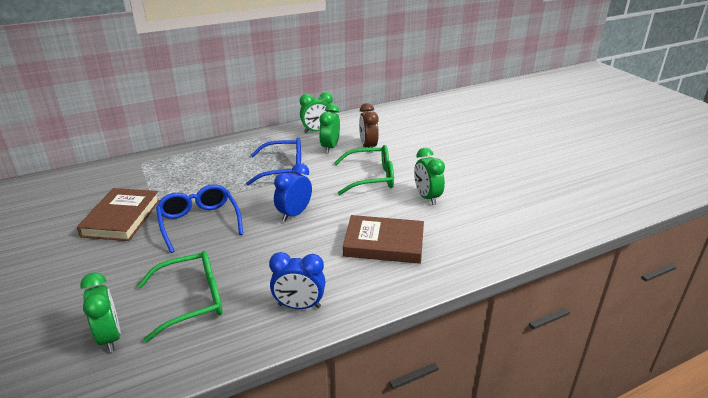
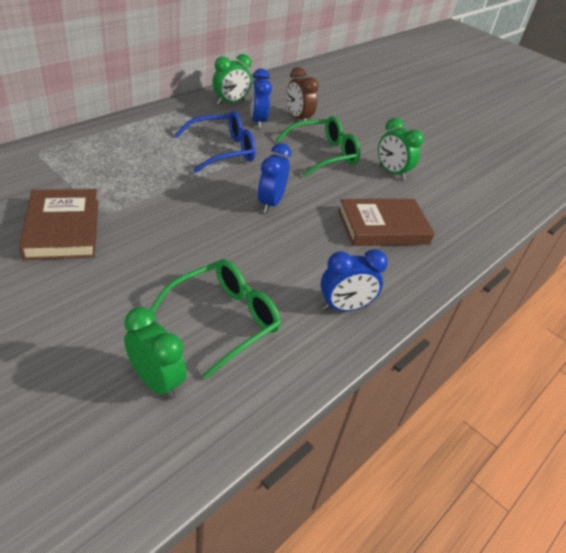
camera: 25 degrees left, 10 degrees up
(199, 222) = (167, 224): blue glasses -> none
(330, 147) = (258, 121): green clock -> blue clock

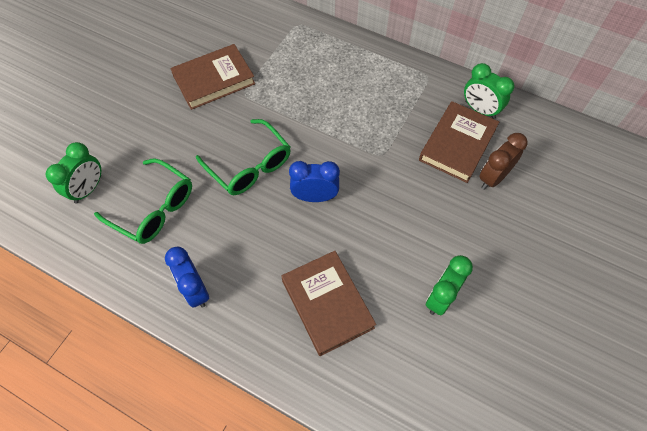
camera: 80 degrees right, 20 degrees up
(223, 150) = (380, 134): blue glasses -> none
(258, 121) = (457, 144): blue clock -> brown book
(324, 154) = (432, 221): green glasses -> green glasses (250, 166)

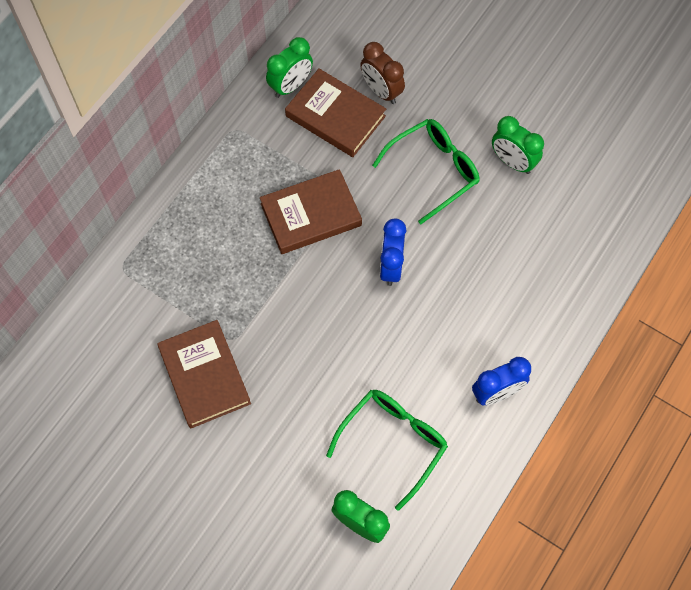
camera: 85 degrees left, 5 degrees up
(250, 166) = (343, 334): green glasses -> green glasses (434, 171)
(327, 304) = (516, 264): brown book -> brown book (311, 215)

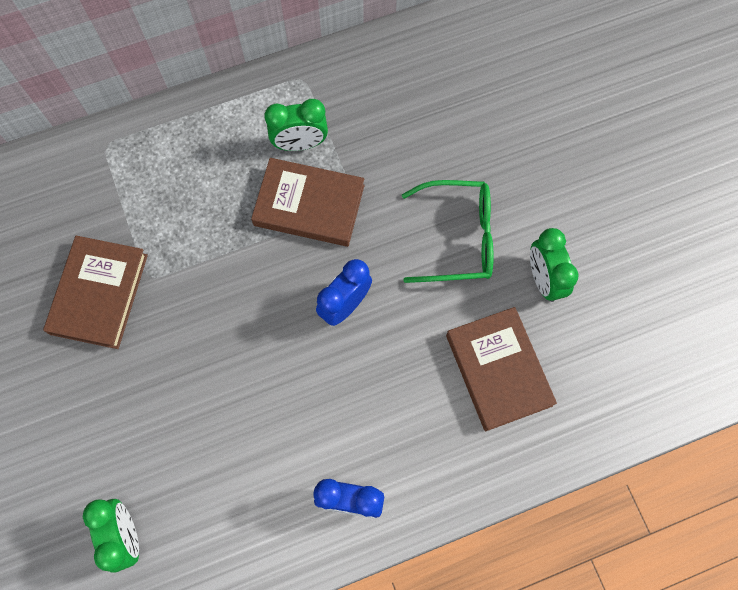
camera: 35 degrees right, 5 degrees up
(290, 86) = (385, 69): green clock -> green clock (300, 144)
(335, 116) = (404, 124): brown book -> brown book (498, 370)
(381, 91) = (467, 127): brown clock -> none
(393, 442) = (216, 478): green glasses -> none

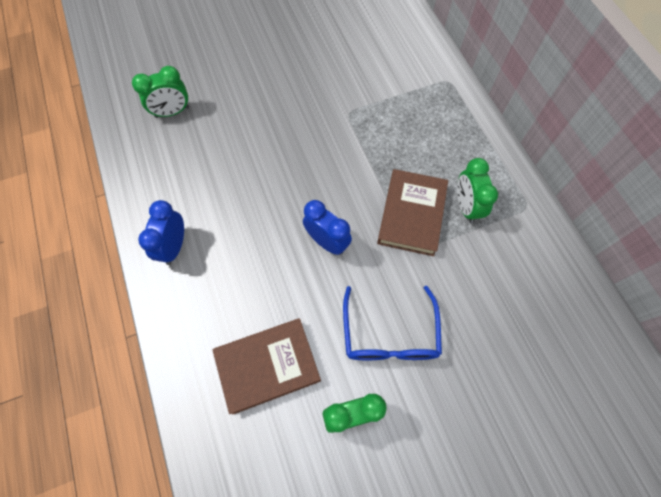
camera: 90 degrees right, 5 degrees down
(99, 294) = (335, 86): brown book -> none
(458, 238) = (389, 335): green glasses -> blue glasses

